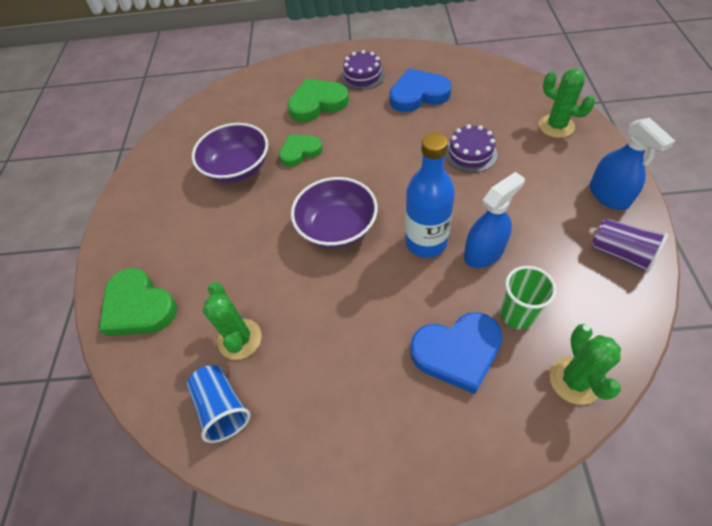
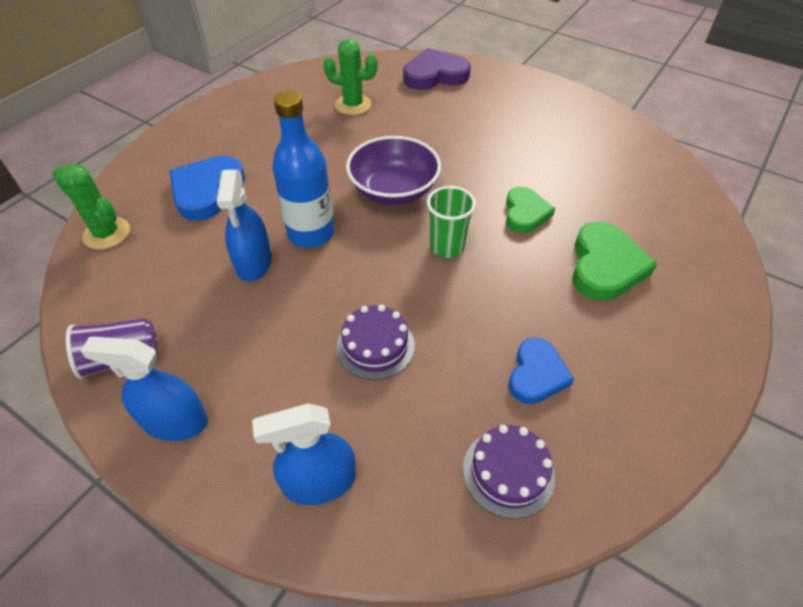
camera: 120 degrees right, 5 degrees down
(139, 307) = (435, 75): green heart -> purple heart
(222, 407) = (315, 84): blue cup -> none
(237, 168) = (542, 164): purple bowl -> none
(362, 75) = (636, 342): purple cake -> purple cake (508, 472)
(418, 94) = (536, 374): blue heart -> blue heart, size x0.66
(517, 315) = (183, 240): green cup -> green cup (447, 247)
(556, 126) = (319, 481): green cactus -> blue spray bottle

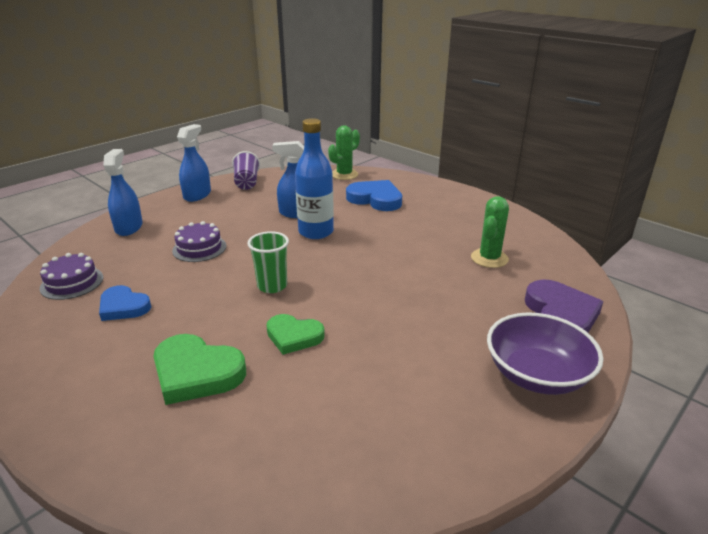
camera: 100 degrees right, 20 degrees down
(393, 190) = (353, 268): purple bowl -> purple bowl (536, 375)

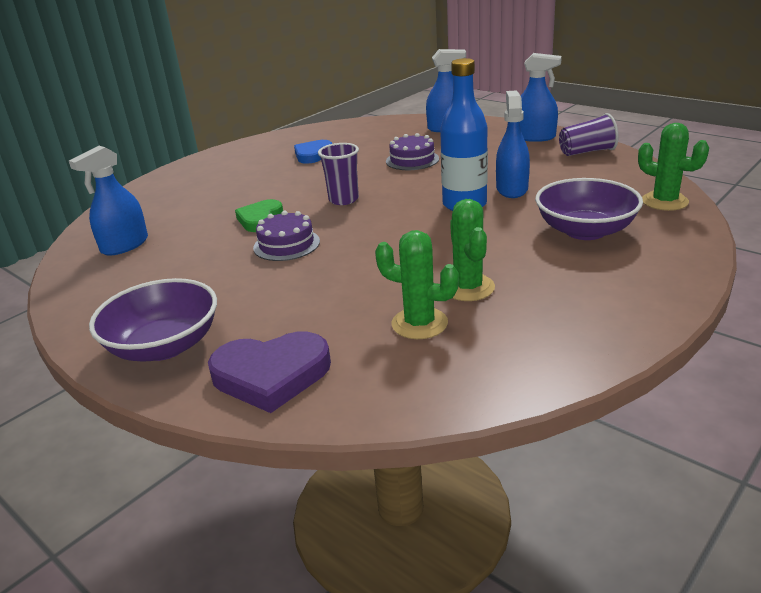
camera: 90 degrees right, 0 degrees up
(72, 283) = (348, 133): purple cake -> purple cake (286, 244)
(196, 373) = (223, 193): green heart -> none
(272, 286) = (343, 199): green cup -> purple cup
(321, 449) = (125, 245): none -> blue spray bottle
(375, 199) = (585, 230): blue heart -> purple bowl
(445, 240) = (468, 288): none -> green cactus

